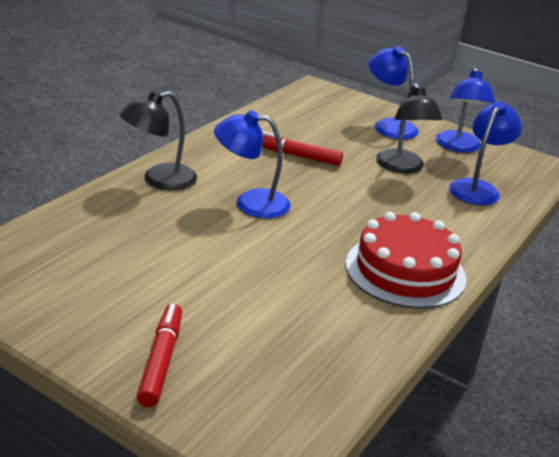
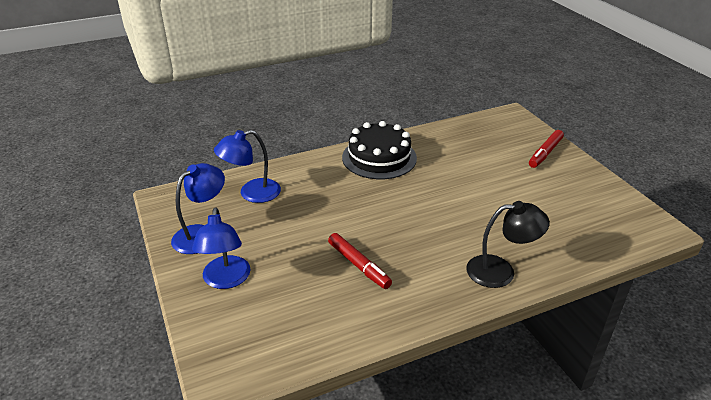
camera: 145 degrees left, 5 degrees up
(250, 203) = (438, 228): blue lamp -> none
(402, 167) = (282, 227): black lamp -> none
(405, 271) = (379, 157): red cake -> black cake

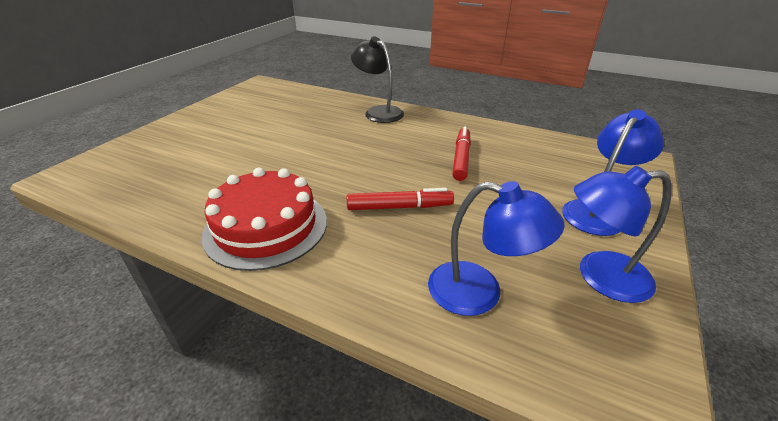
camera: 130 degrees left, 0 degrees up
(379, 157) = (266, 227): black cake -> red cake
(545, 153) = (169, 135): red marker -> red marker (399, 207)

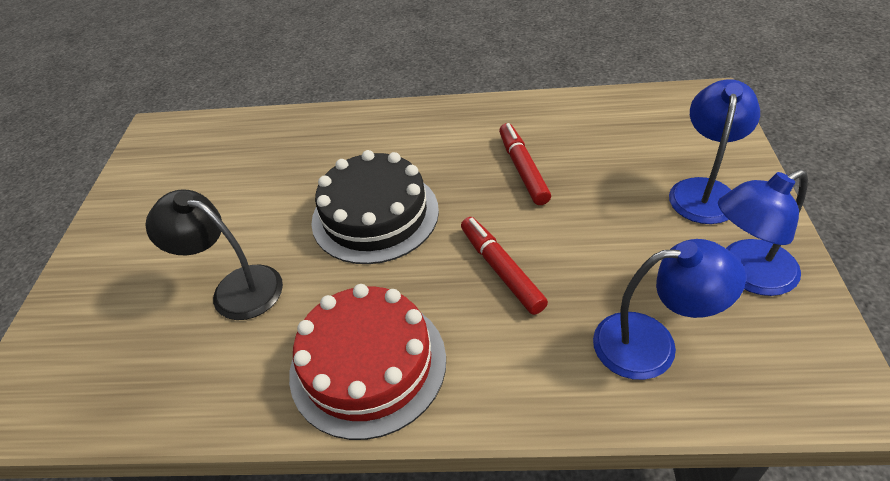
camera: 20 degrees left, 10 degrees up
(342, 153) = (375, 215): none -> black cake
(378, 112) = (370, 127): black lamp -> black lamp (235, 288)
(399, 207) = (501, 270): red marker -> red marker turned 90 degrees counterclockwise

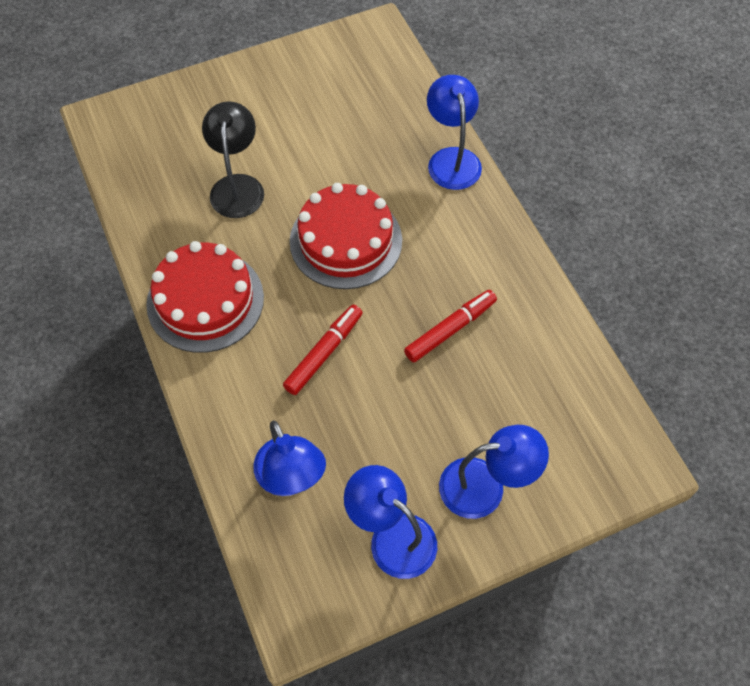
camera: 60 degrees right, 15 degrees up
(340, 121) = (451, 159): none -> blue lamp
(375, 215) = (346, 241): black cake -> red cake

